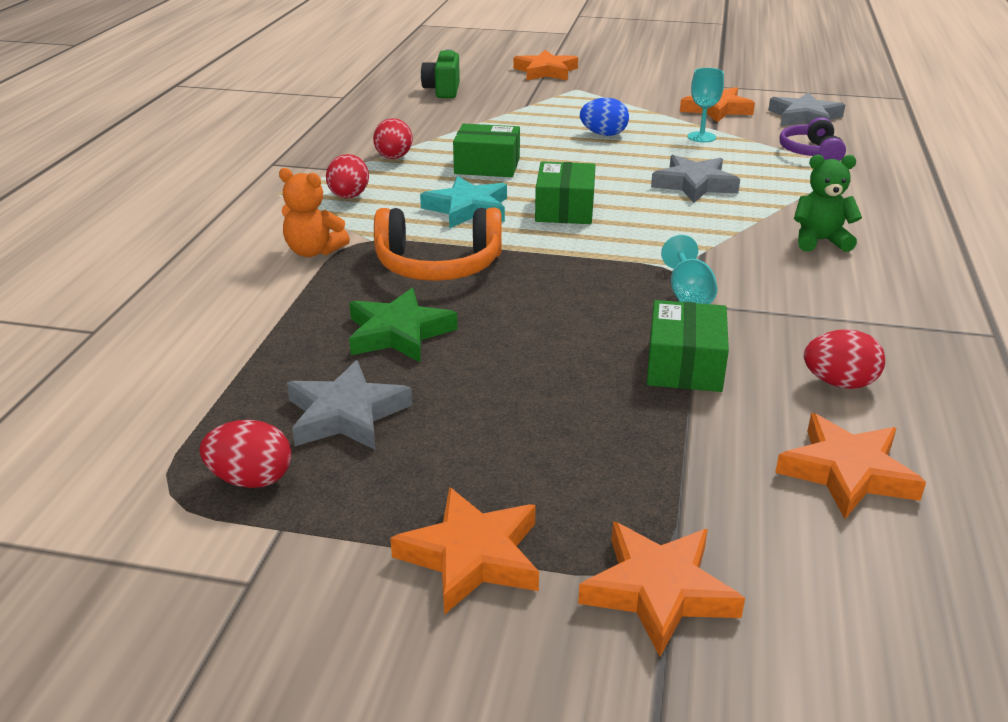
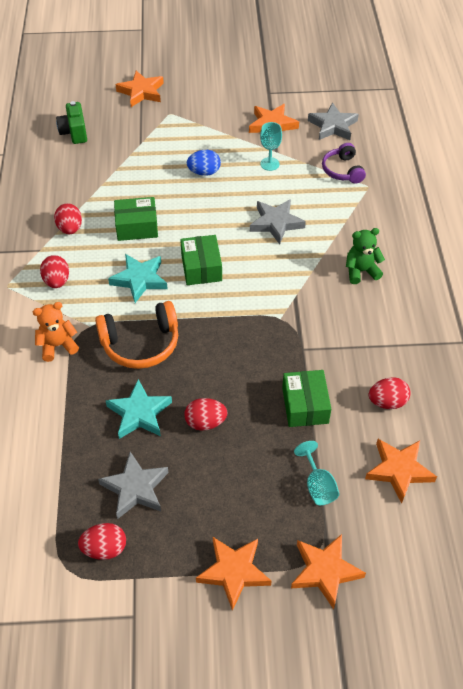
camera: 15 degrees left, 20 degrees up
(313, 251) = (58, 346): orange teddy bear -> orange teddy bear turned 150 degrees clockwise
(398, 333) = (139, 413): green star -> turquoise star
(503, 359) = (205, 422): none -> red egg
(688, 294) = (294, 341): turquoise goblet -> turquoise goblet (318, 485)

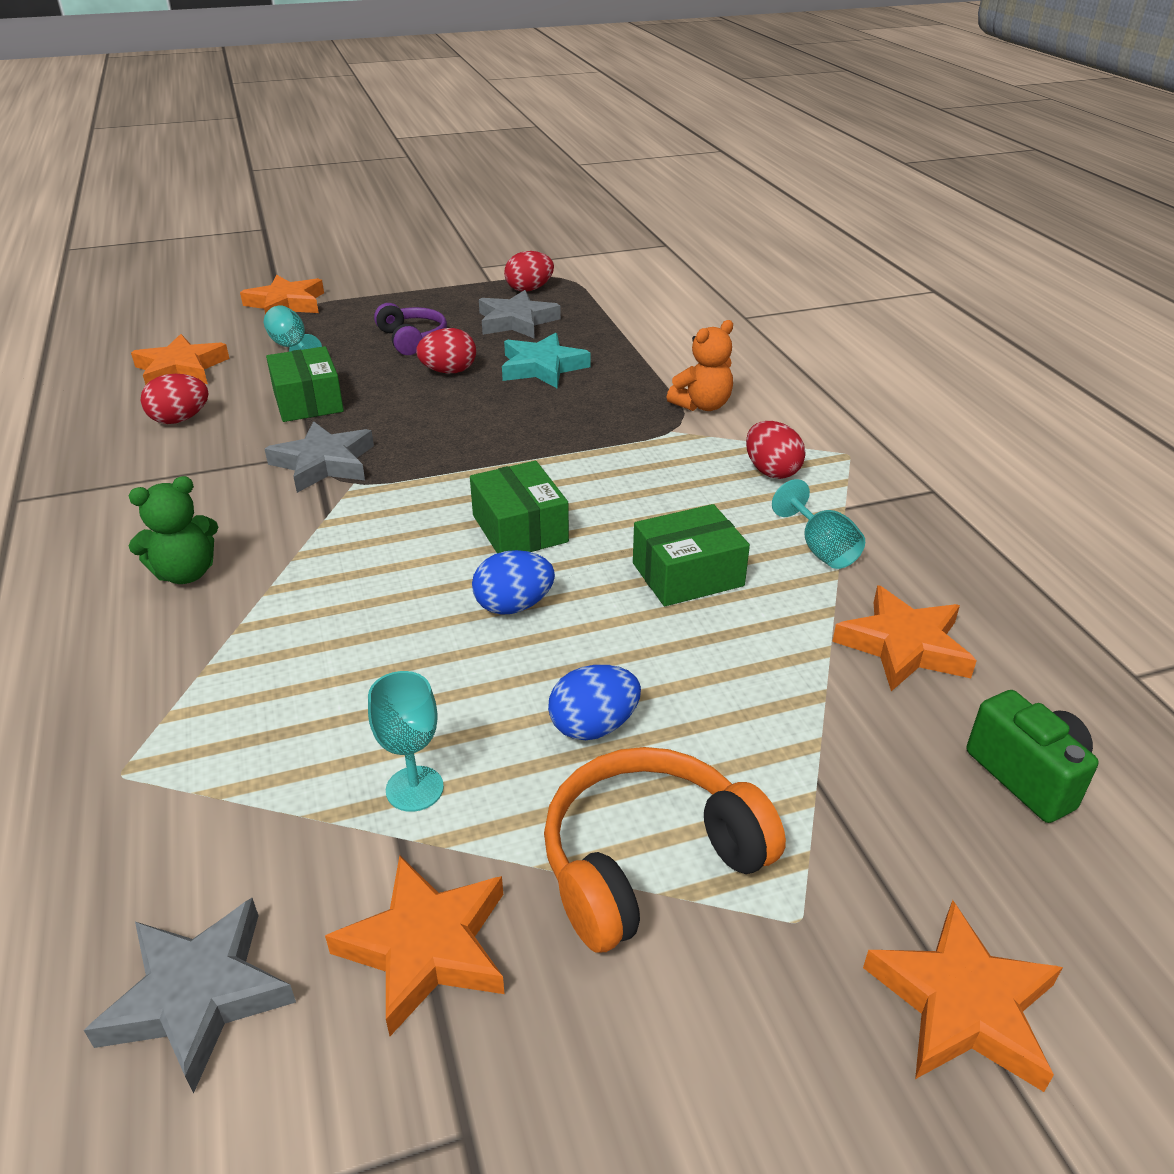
camera: 165 degrees right, 15 degrees down
(70, 229) = (821, 549): red egg -> turquoise goblet
(139, 280) = (627, 494): turquoise star -> none
(141, 344) = (578, 424): orange headphones -> orange headphones (648, 860)
(217, 225) = (514, 606): none -> blue egg
(233, 572) = (386, 293): orange star -> orange star (904, 646)
(276, 223) = (377, 633): grey star -> grey star (324, 463)
(342, 170) = (189, 811): purple headphones -> purple headphones (412, 339)

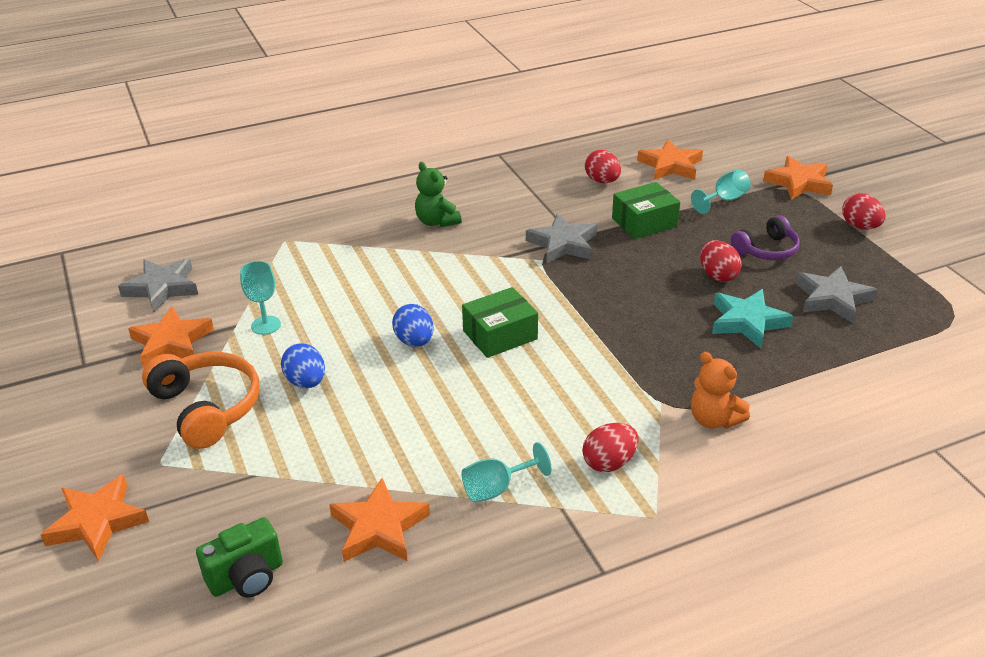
camera: 85 degrees right, 0 degrees up
(529, 289) = (910, 298): red egg -> red egg (860, 226)
(687, 574) = (455, 416): green box -> none

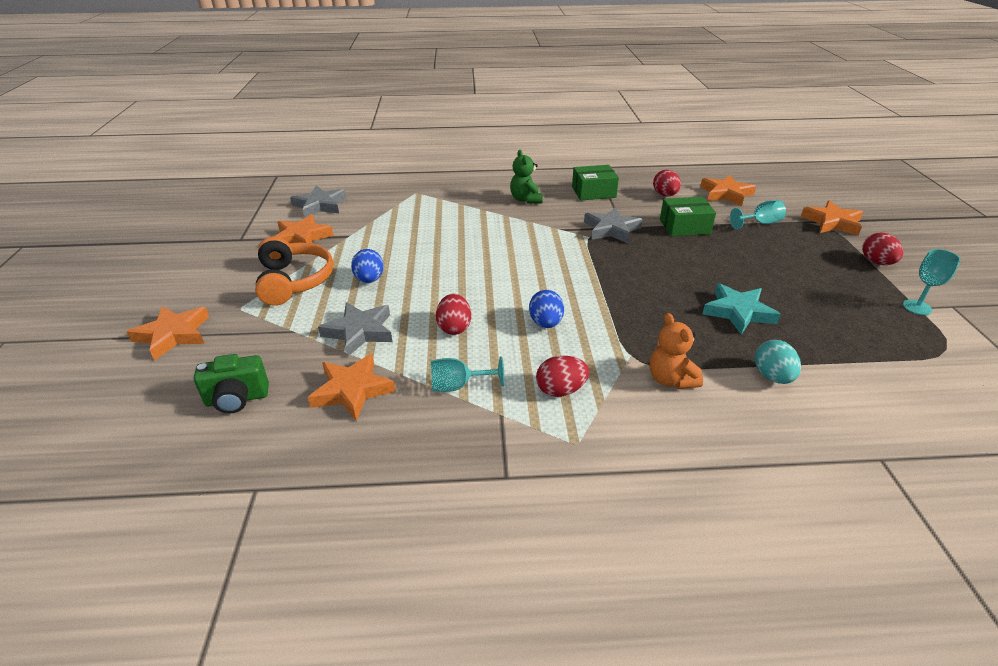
camera: 20 degrees right, 0 degrees up
(266, 325) = (368, 239): turquoise goblet -> turquoise goblet (917, 307)
(414, 341) = (462, 270): blue egg -> blue egg (546, 323)
(500, 335) = (527, 279): green box -> green box (593, 192)
(717, 275) = (728, 273): red egg -> red egg (454, 328)
(766, 250) = (781, 264): purple headphones -> none
(809, 389) = (772, 377): none -> turquoise egg
(832, 299) = (826, 311): grey star -> grey star (359, 332)

